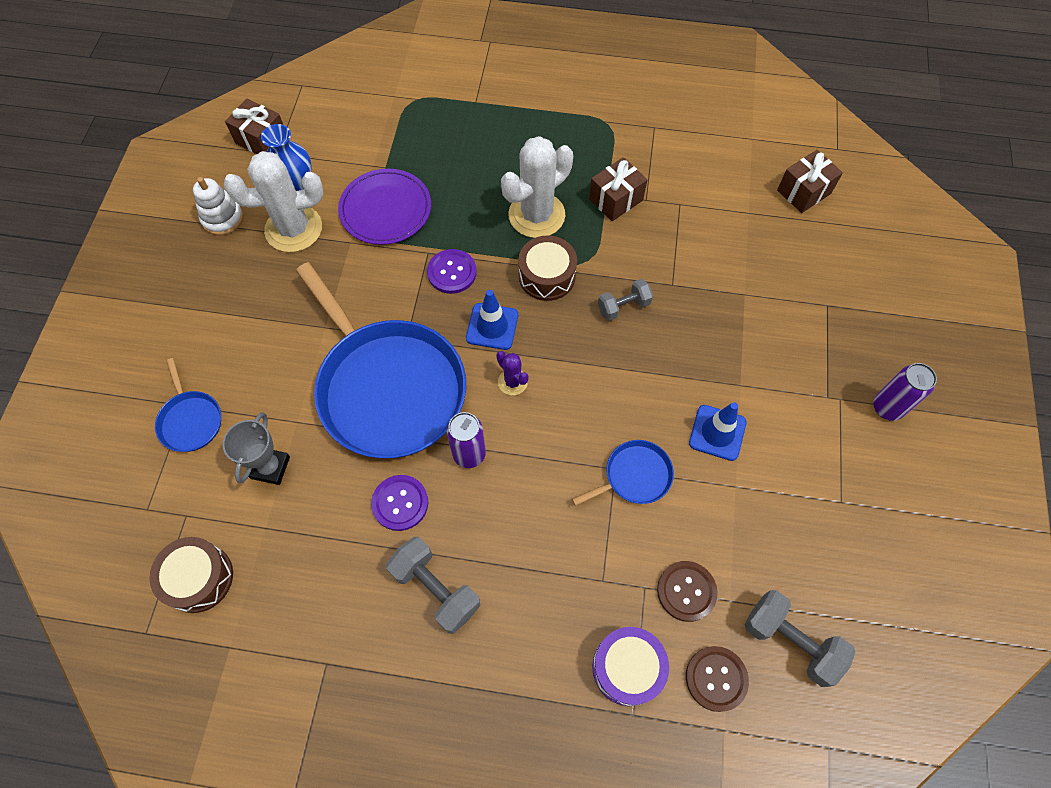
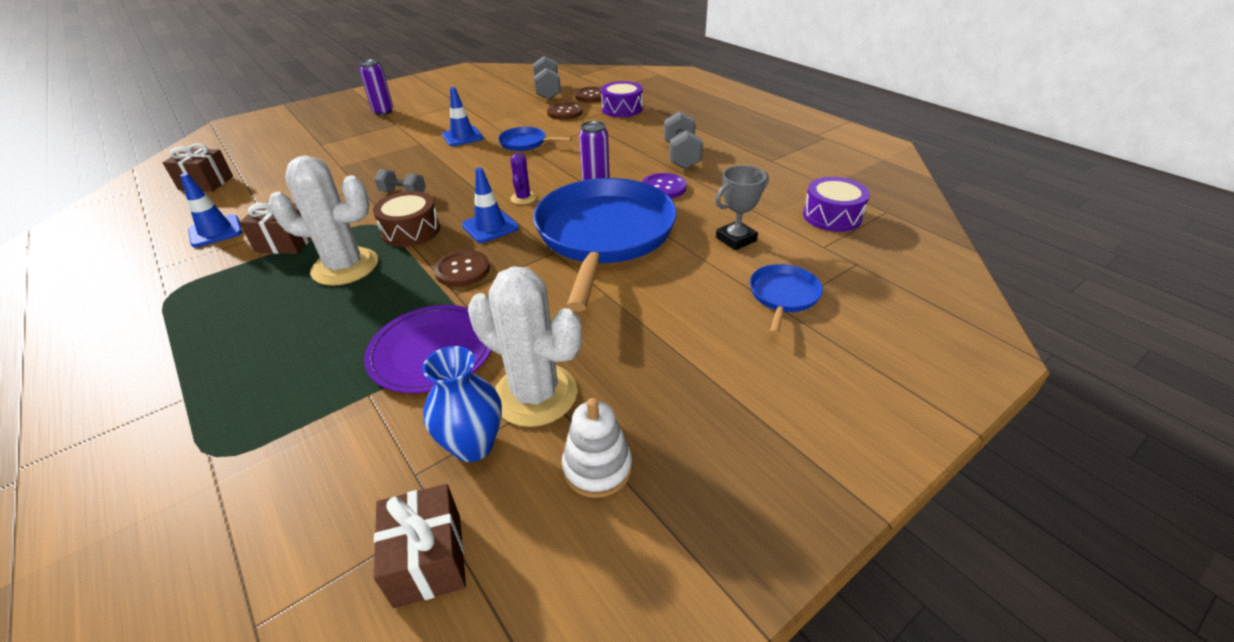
camera: 135 degrees left, 25 degrees down
(199, 578) = (832, 216): brown drum -> purple drum
(452, 272) = (462, 270): purple button -> brown button
(685, 169) = (215, 231): none -> blue traffic cone

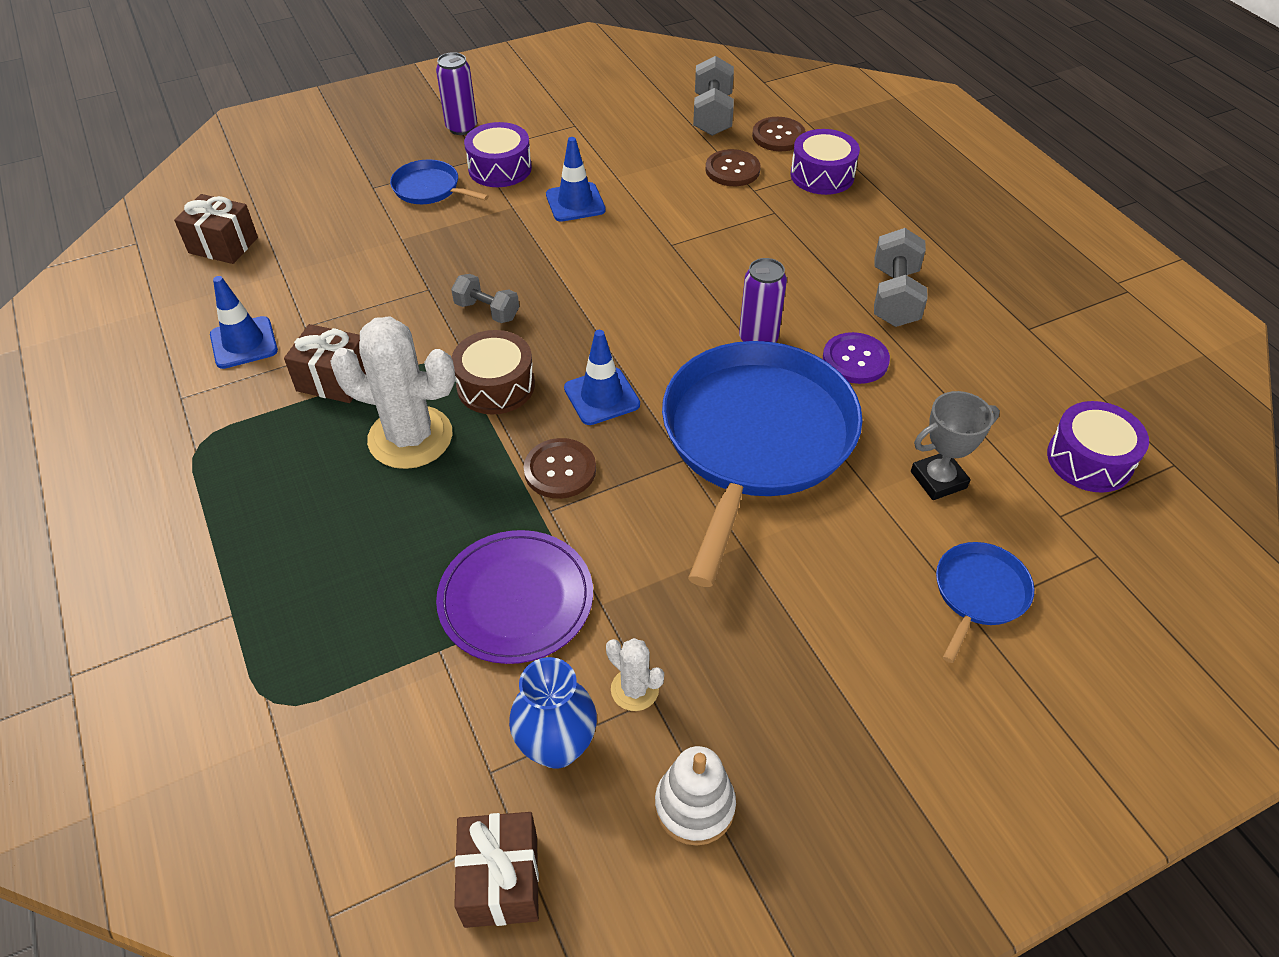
camera: 10 degrees right, 10 degrees up
(410, 127) = (500, 168): none -> purple drum
(523, 198) = (652, 348): purple cactus -> none
(525, 143) = (666, 231): blue pan -> blue pan (429, 189)
(535, 394) = (634, 689): white cactus -> white cactus, size x0.47

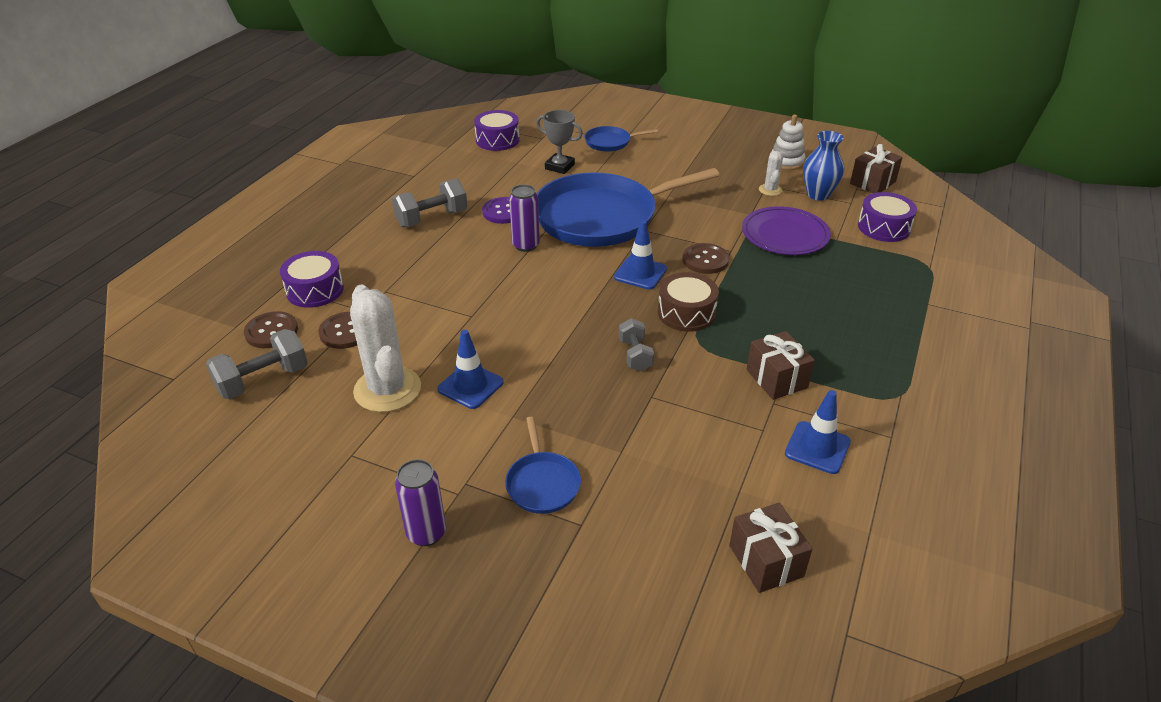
camera: 130 degrees left, 10 degrees down
(410, 437) = (763, 319): white cactus -> white cactus (387, 389)
(500, 168) = (467, 459): purple drum -> purple drum (883, 227)

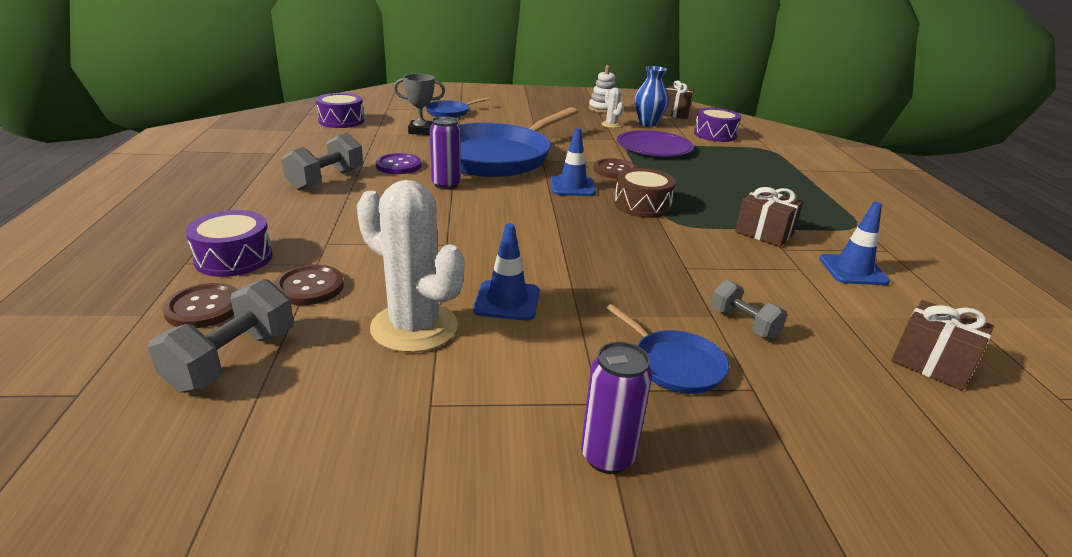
camera: 30 degrees left, 10 degrees down
(635, 355) = (636, 241): grey dumbbell -> grey dumbbell (743, 324)

